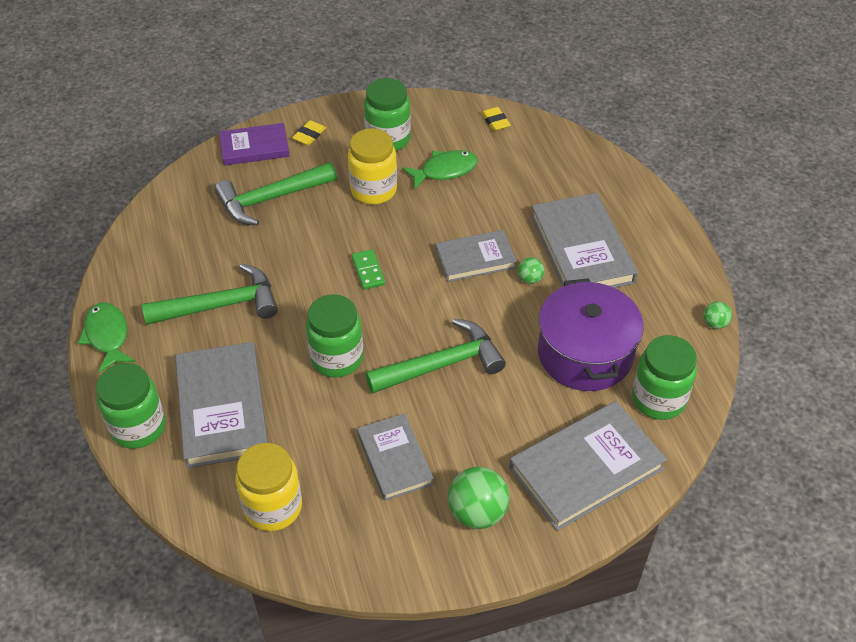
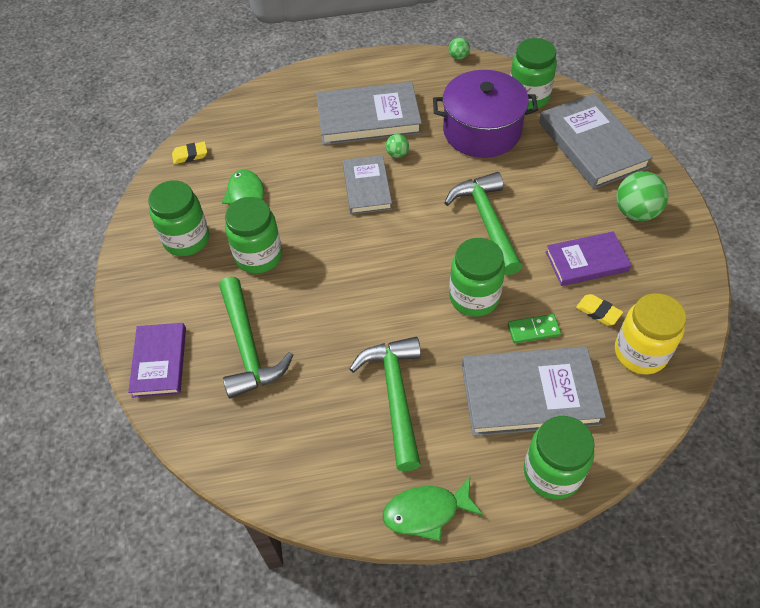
camera: 80 degrees left, 5 degrees up
(309, 135) = (157, 308): yellow eraser -> yellow eraser (598, 312)
(368, 271) = (368, 267): green domino -> green domino (533, 330)
(373, 190) = (258, 256): yellow jar -> green jar
(394, 459) = (586, 261): grey book -> purple book

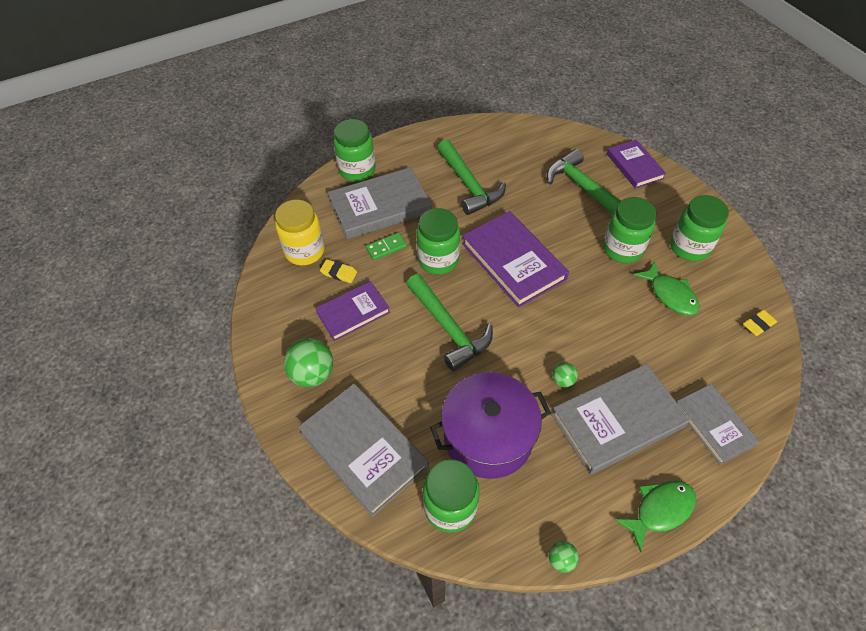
camera: 160 degrees right, 0 degrees up
(367, 187) = (572, 334): grey book -> grey book (713, 425)
(387, 273) = (513, 261): none -> purple book
(426, 512) = (426, 137): green fish -> green fish (660, 510)

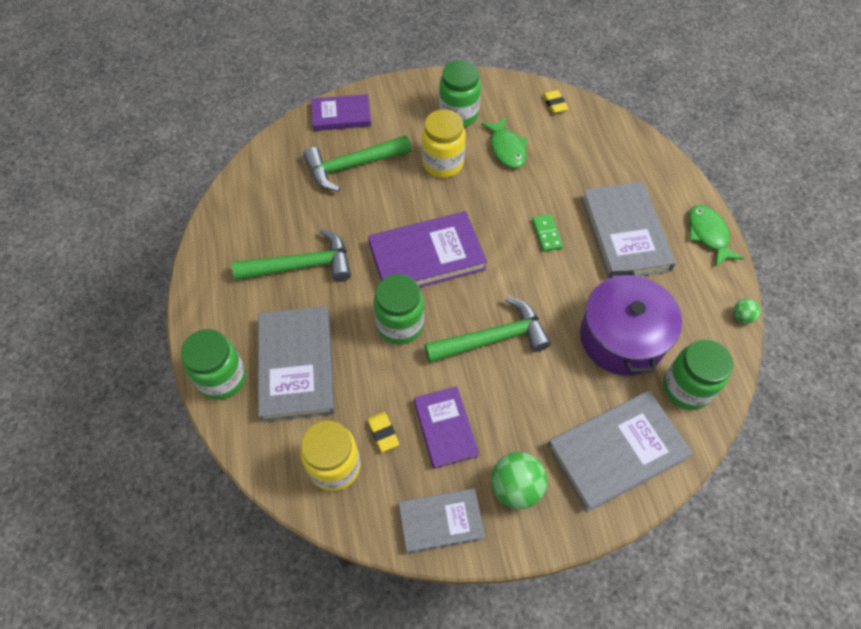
camera: 75 degrees left, 5 degrees up
(339, 273) = (383, 433): yellow eraser -> yellow eraser turned 60 degrees counterclockwise
(386, 247) = (363, 373): green domino -> green domino (547, 234)
(563, 380) = (576, 260): green ball -> none
(622, 249) = (443, 163): green jar -> yellow jar
(670, 294) = (507, 149): green fish -> green fish turned 90 degrees clockwise
(713, 425) = (641, 171): grey book -> grey book (441, 521)

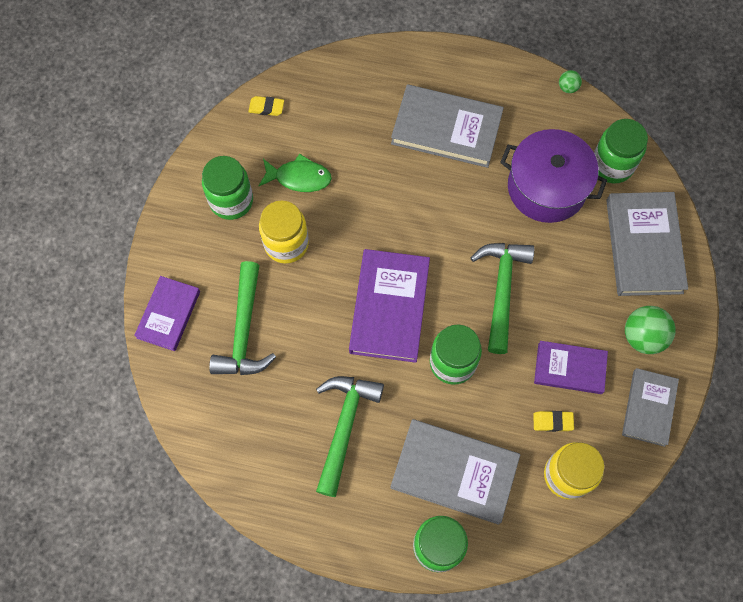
camera: 65 degrees left, 10 degrees up
(547, 234) = (415, 192): green domino -> none
(708, 234) = (479, 65): green fish -> none

